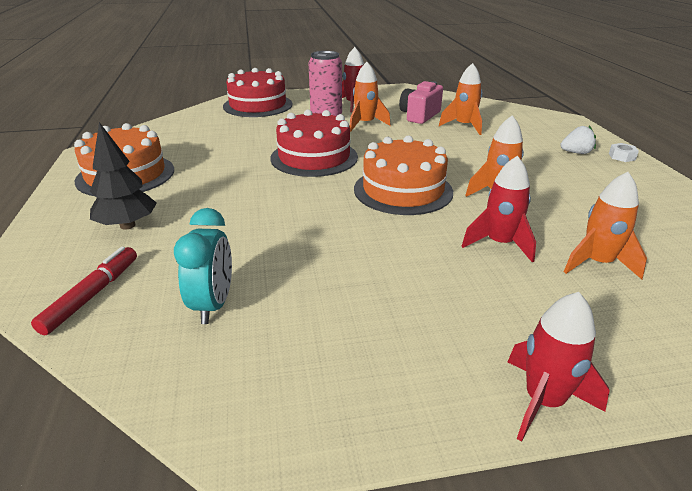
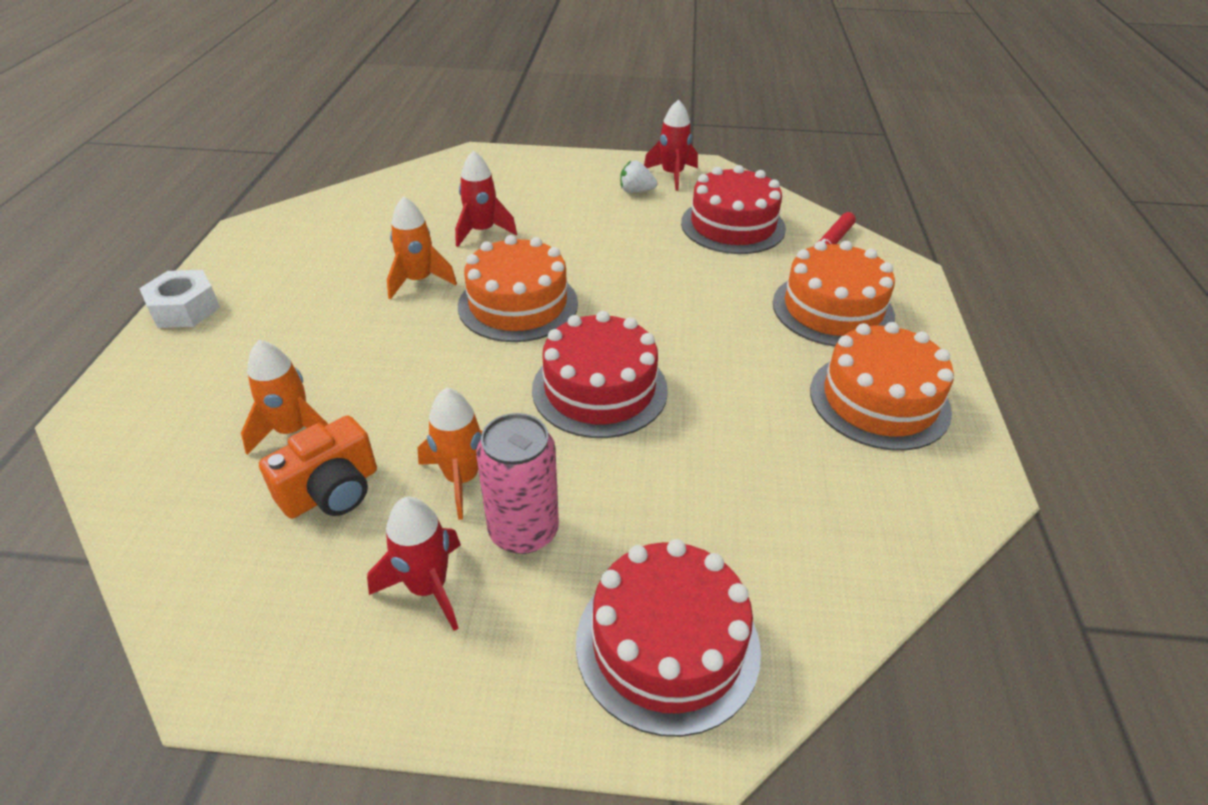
camera: 165 degrees left, 10 degrees up
(128, 225) = (832, 309): black tree -> orange cake
(213, 305) = (733, 225): turquoise clock -> red cake
(419, 116) = (332, 491): pink camera -> orange camera
(543, 401) = (554, 157): red rocket -> red rocket (672, 175)
(576, 153) = (227, 327): white strawberry -> white strawberry (636, 191)
(597, 263) = (426, 206): orange rocket -> none
(622, 157) = (185, 309): white nut -> white nut, size x1.91

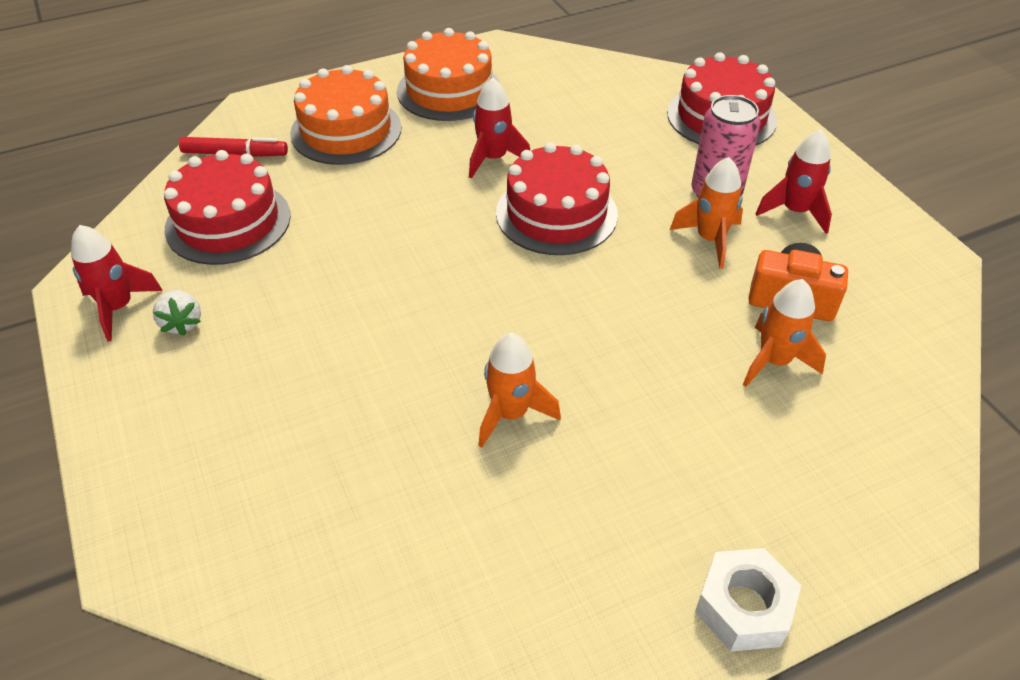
camera: 120 degrees left, 5 degrees up
(482, 231) = (369, 417): red rocket -> red rocket (493, 159)
(518, 304) = (487, 313): orange cake -> none

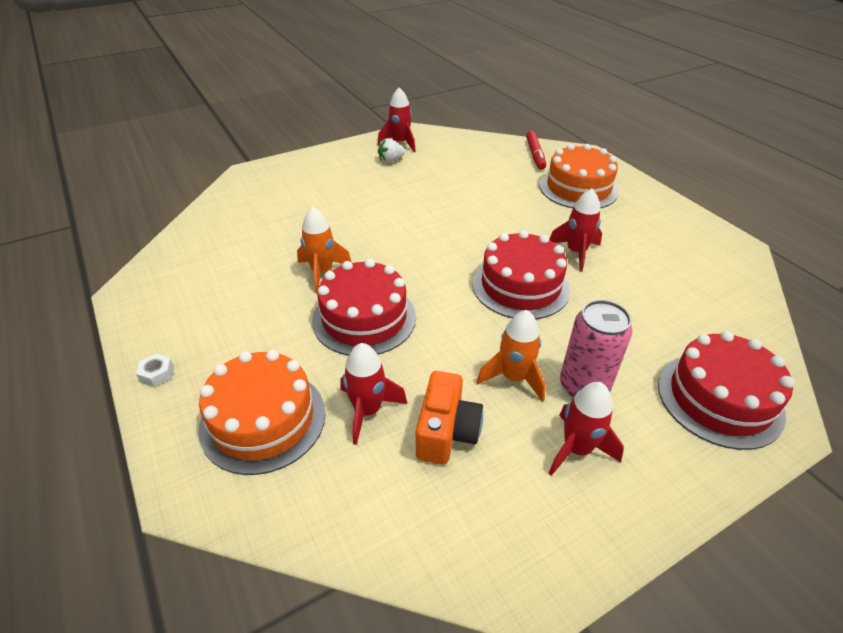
camera: 85 degrees right, 5 degrees down
(228, 222) = (472, 161): red cake -> red cake (364, 318)
(449, 90) = (654, 226): orange cake -> orange cake (263, 420)
(743, 607) = (157, 374): white nut -> white nut, size x0.52
(774, 361) = (368, 411): orange rocket -> red rocket

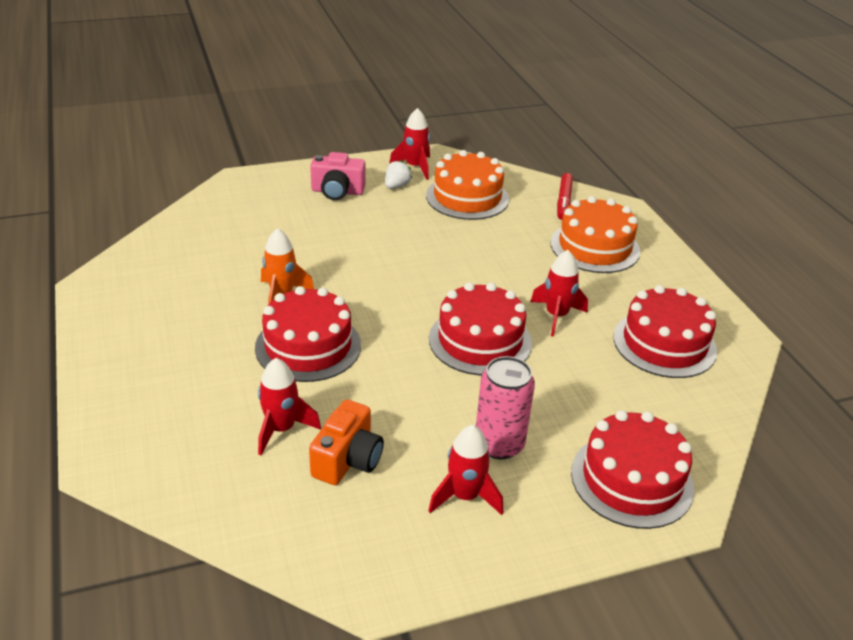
camera: 10 degrees right, 5 degrees down
(157, 374) = (100, 364): white nut -> none
(263, 420) = (184, 420): orange cake -> orange cake (467, 197)
(341, 172) = (337, 192): none -> pink camera
(390, 160) = (396, 186): white strawberry -> white strawberry turned 135 degrees clockwise
(513, 378) = (433, 425): orange rocket -> none
(677, 262) = (664, 343): none -> red cake

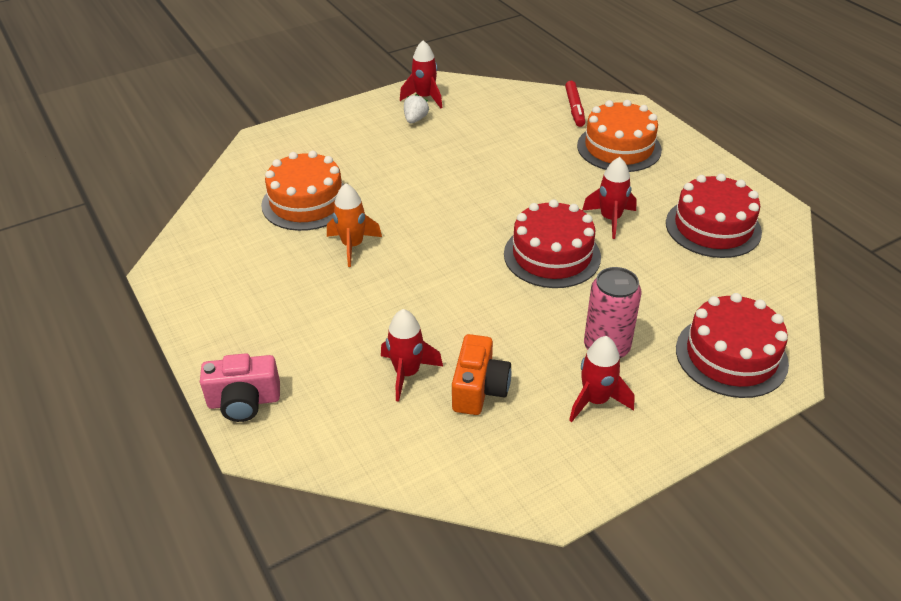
camera: 10 degrees left, 5 degrees up
(308, 346) = (398, 290): red cake -> none
(337, 192) = (362, 134): pink camera -> pink camera (244, 401)
(467, 197) = (485, 119): orange cake -> orange cake (306, 202)

